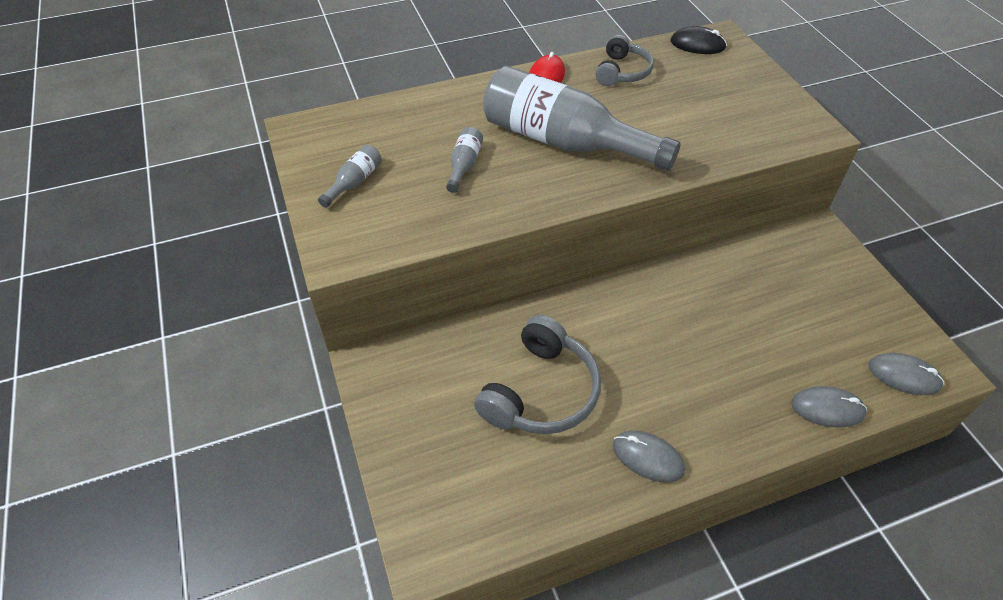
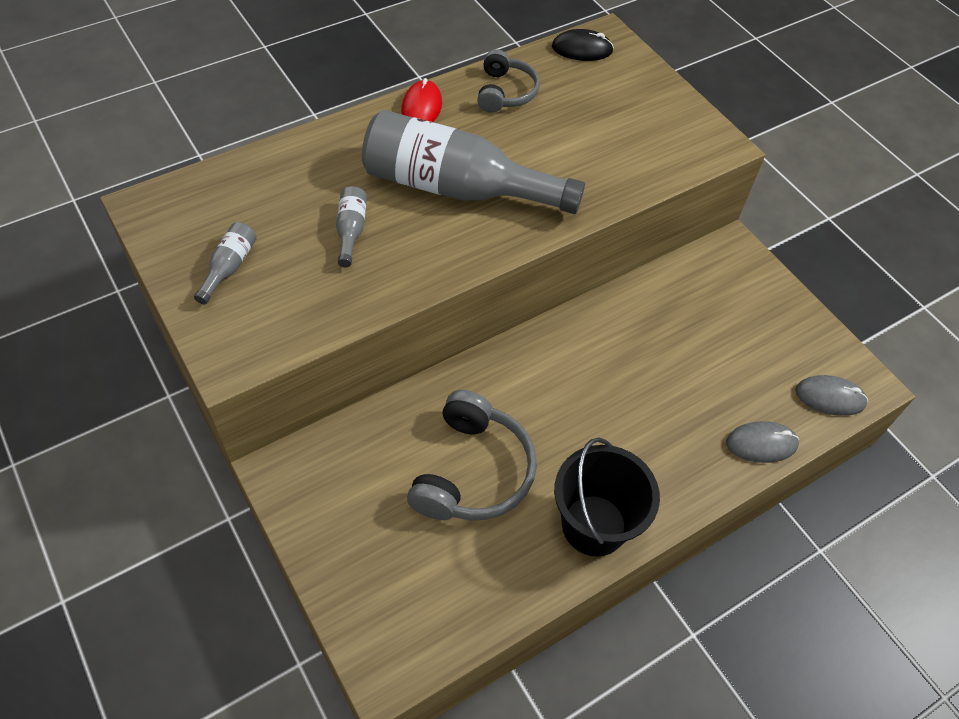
camera: 15 degrees left, 5 degrees up
(648, 458) = (594, 525): grey mouse -> black bucket

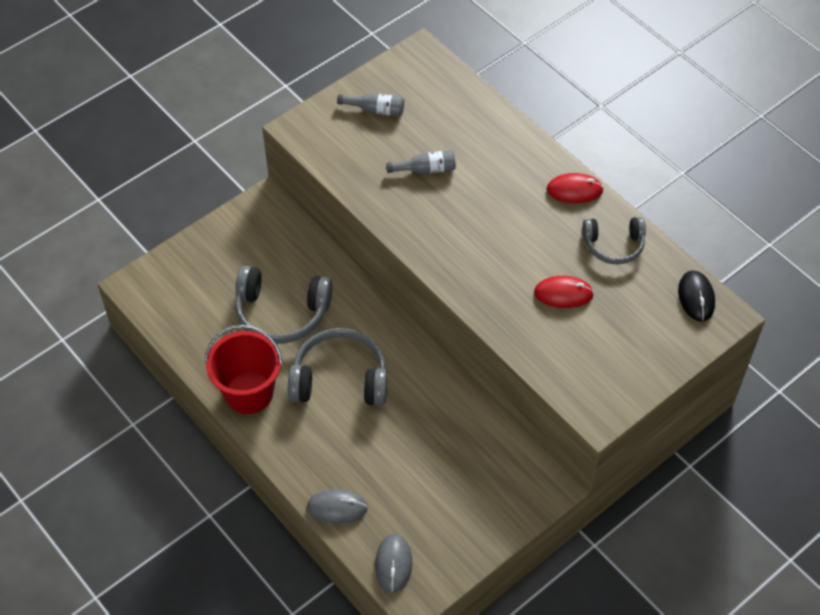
camera: 85 degrees right, 0 degrees up
(456, 188) = (488, 226): grey bottle -> none
(564, 142) = (563, 294): none -> red mouse
(583, 417) = (340, 379): none -> grey headphones
(594, 525) = (249, 392): black bucket -> red bucket
(761, 443) = (337, 507): grey mouse -> grey mouse turned 75 degrees counterclockwise

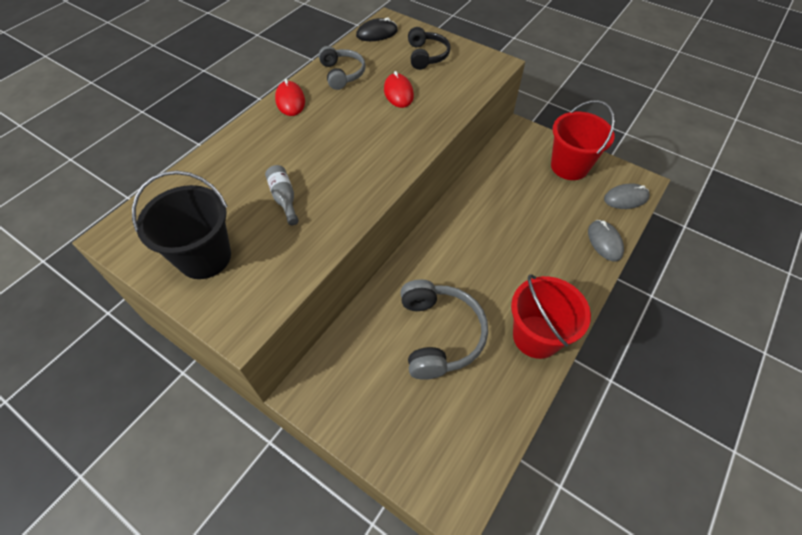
camera: 105 degrees left, 0 degrees up
(340, 379) = (490, 269): grey headphones -> none
(375, 110) = (204, 257): grey bottle -> black bucket
(466, 521) = (569, 166): none -> red bucket
(632, 341) = (426, 56): none -> black headphones

